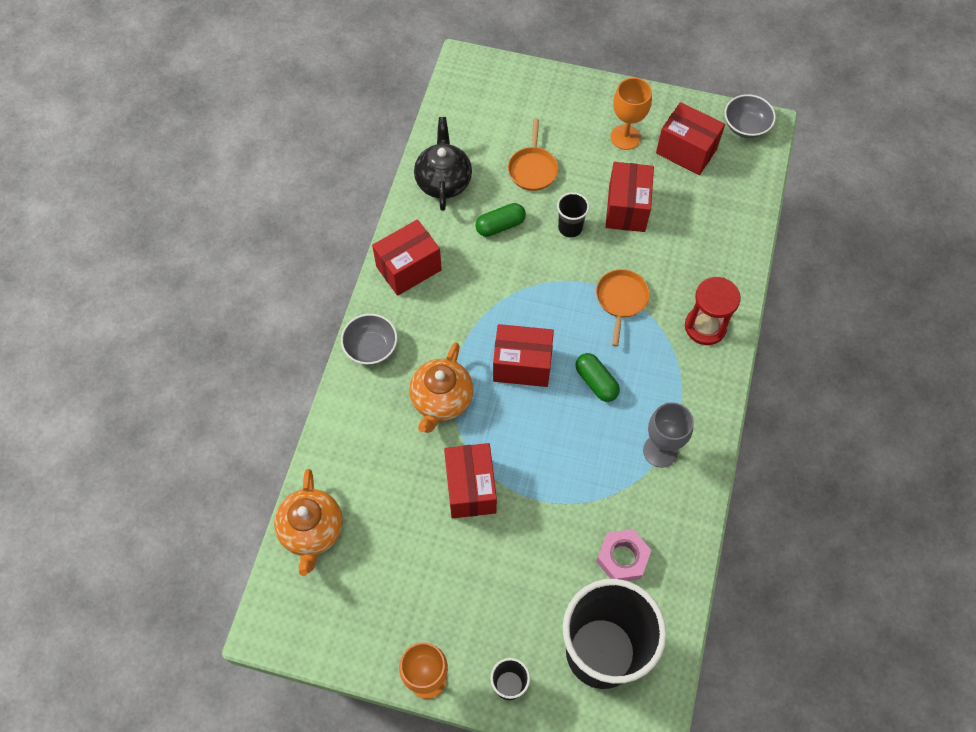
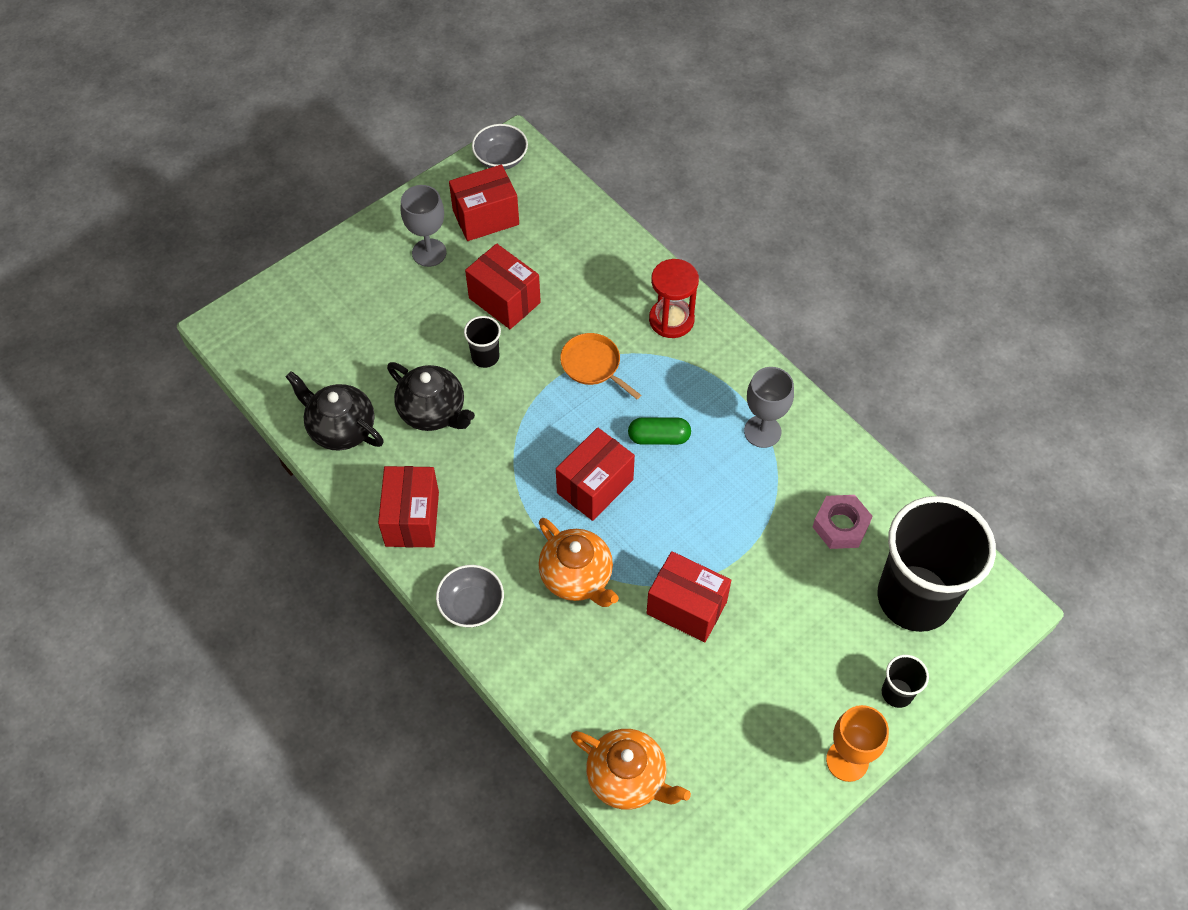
camera: 55 degrees left, 5 degrees down
(500, 226) = (433, 411): green capsule -> black teapot
(533, 169) = (396, 346): orange pan -> none
(625, 137) = (429, 253): orange goblet -> grey goblet

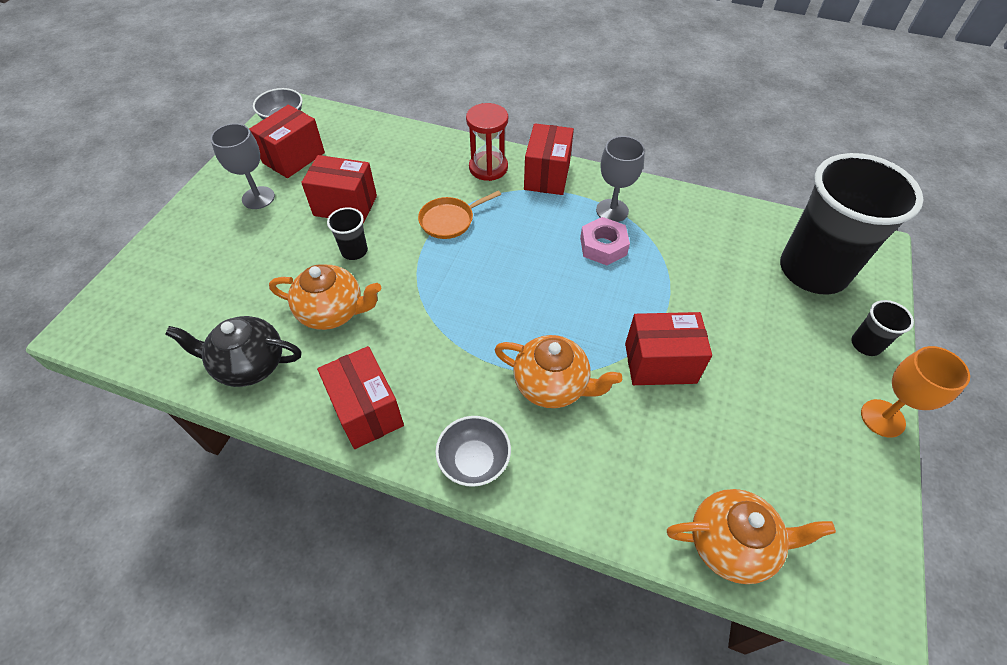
camera: 30 degrees left, 5 degrees down
(433, 411) = (333, 311): black teapot -> orange teapot
(593, 365) = (449, 220): orange pan -> orange pan turned 45 degrees counterclockwise
(595, 486) = (514, 306): red box -> red box (547, 176)
(659, 437) = (539, 248): green capsule -> none
(840, 526) = (720, 247): pink nut -> pink nut (603, 246)

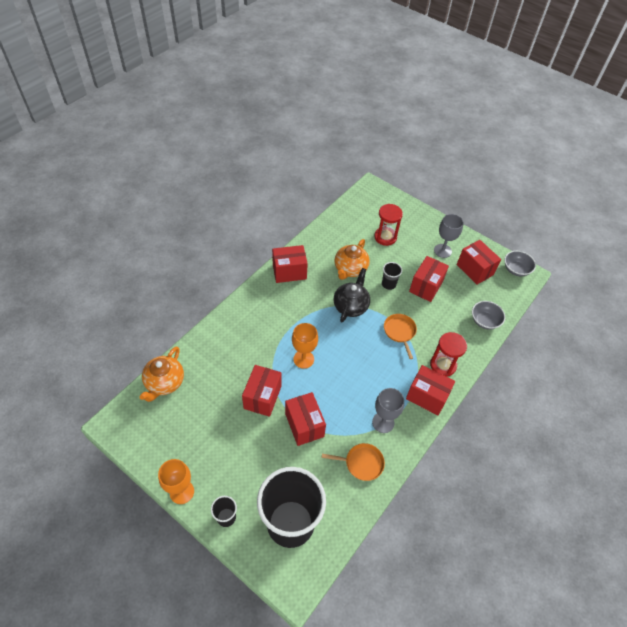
camera: 105 degrees right, 0 degrees up
(236, 277) = (385, 237): none -> red hourglass
(249, 364) = (330, 237): black teapot -> black teapot (351, 306)
(474, 460) = (248, 303): grey bowl -> grey bowl (484, 321)
(552, 385) = (271, 344): orange teapot -> none
(559, 327) = (303, 359): none -> orange goblet
(603, 246) = (353, 404): pink nut -> none
(671, 294) = (304, 425): none -> red box
(683, 220) = (362, 463): none -> orange pan

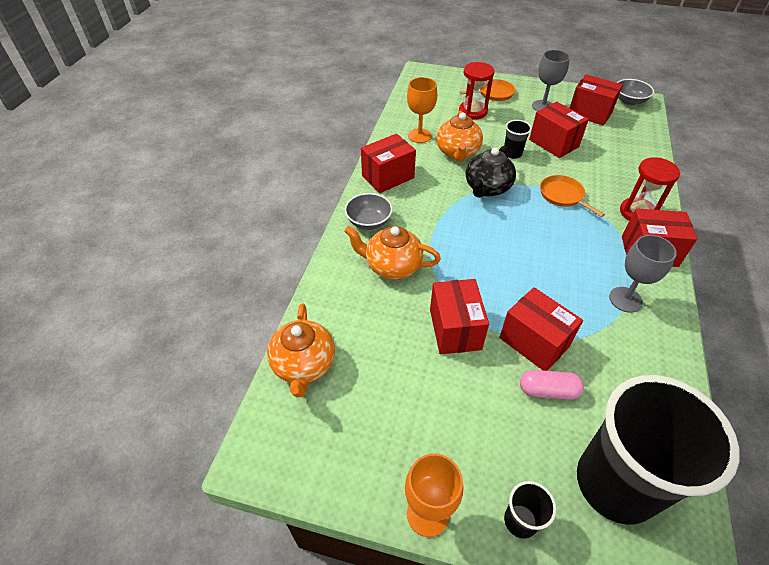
camera: 20 degrees left, 5 degrees down
(251, 340) = (392, 266): none -> orange teapot
(291, 457) = (548, 391): none -> pink capsule
(303, 359) = (474, 264): orange goblet -> orange goblet (419, 136)
(351, 306) = (487, 188): black teapot -> black teapot turned 150 degrees counterclockwise
(362, 463) = (641, 359): orange pan -> orange pan (494, 93)
(426, 286) = (553, 143): red box -> red box turned 45 degrees counterclockwise
(484, 321) = (641, 155): grey bowl -> grey bowl (369, 222)

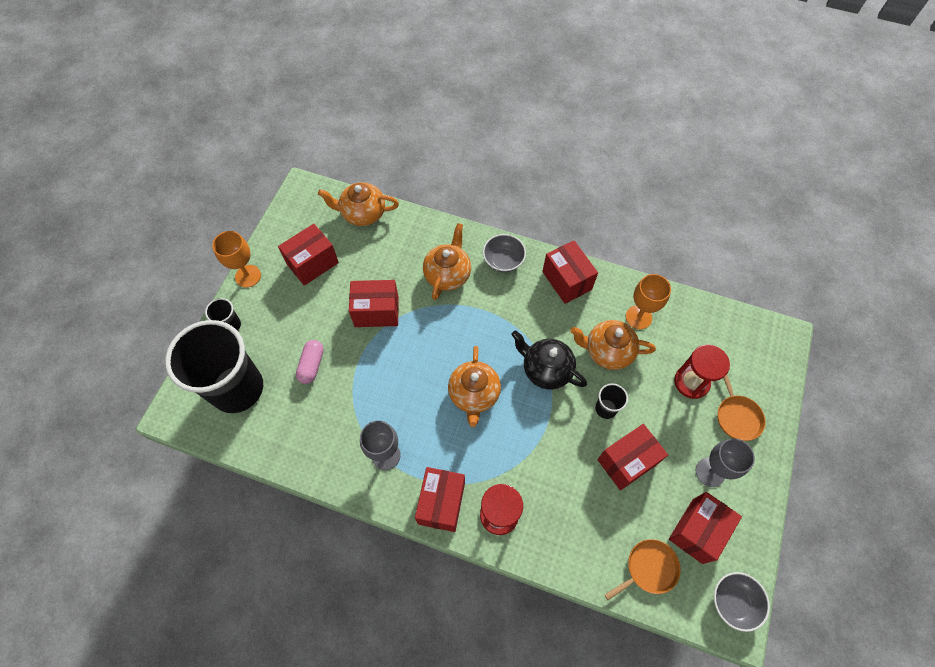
camera: 95 degrees right, 15 degrees up
(530, 235) = (474, 394): none -> orange teapot
(534, 342) = (355, 366): red box -> red box (312, 263)
(563, 195) = (531, 443): orange pan -> orange pan (649, 568)

